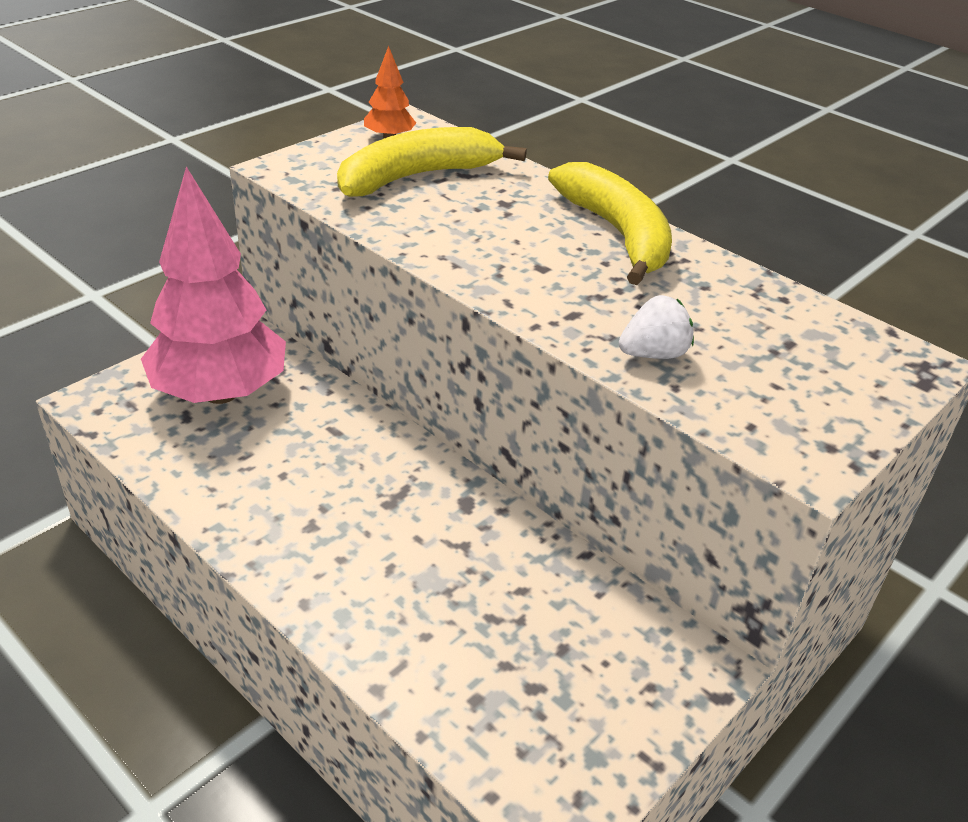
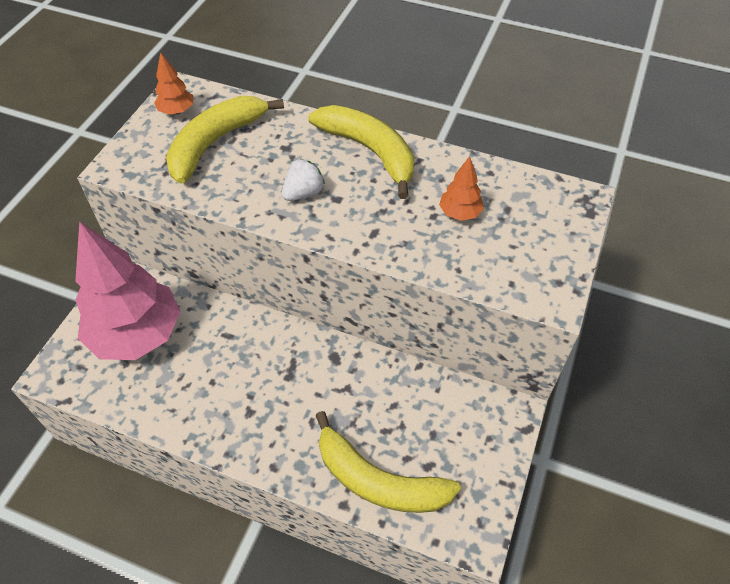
camera: 20 degrees left, 15 degrees up
(446, 677) = (378, 480): none -> yellow banana
(653, 354) = (435, 248): white strawberry -> white strawberry (303, 193)
(712, 328) = (459, 213): none -> orange tree

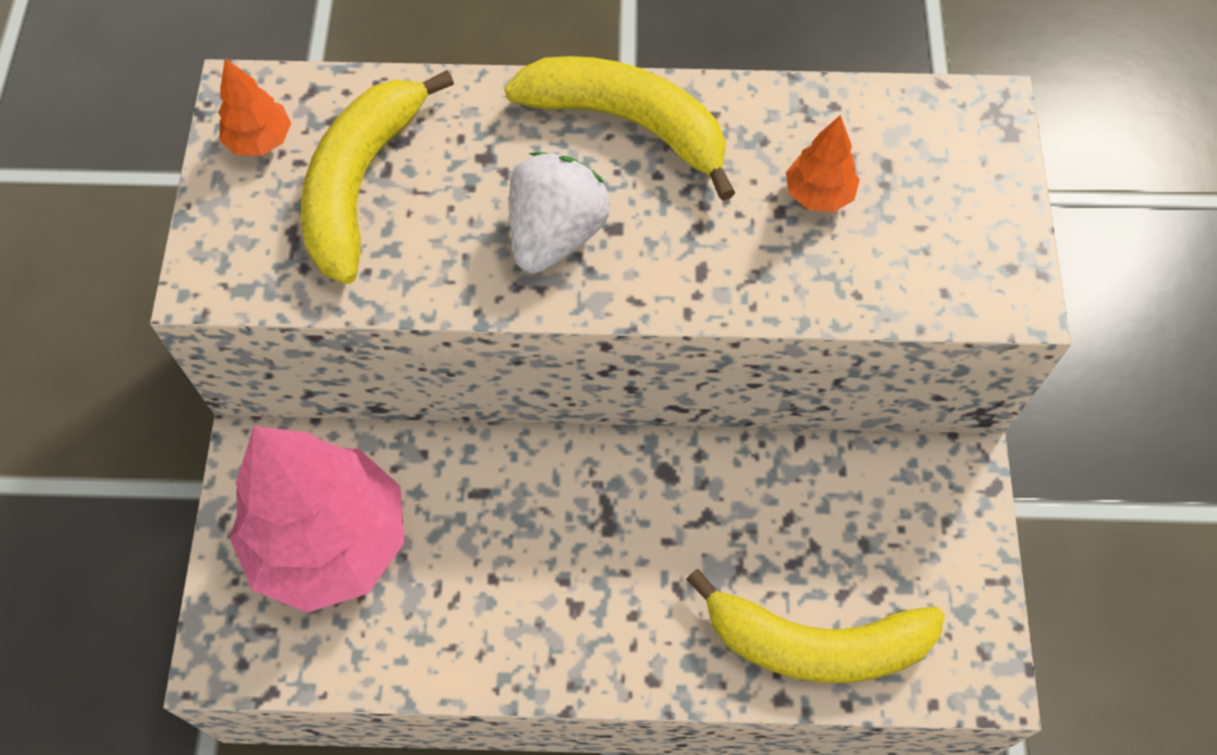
camera: 20 degrees left, 10 degrees up
(303, 193) = (556, 234): white strawberry -> white strawberry, size x1.52

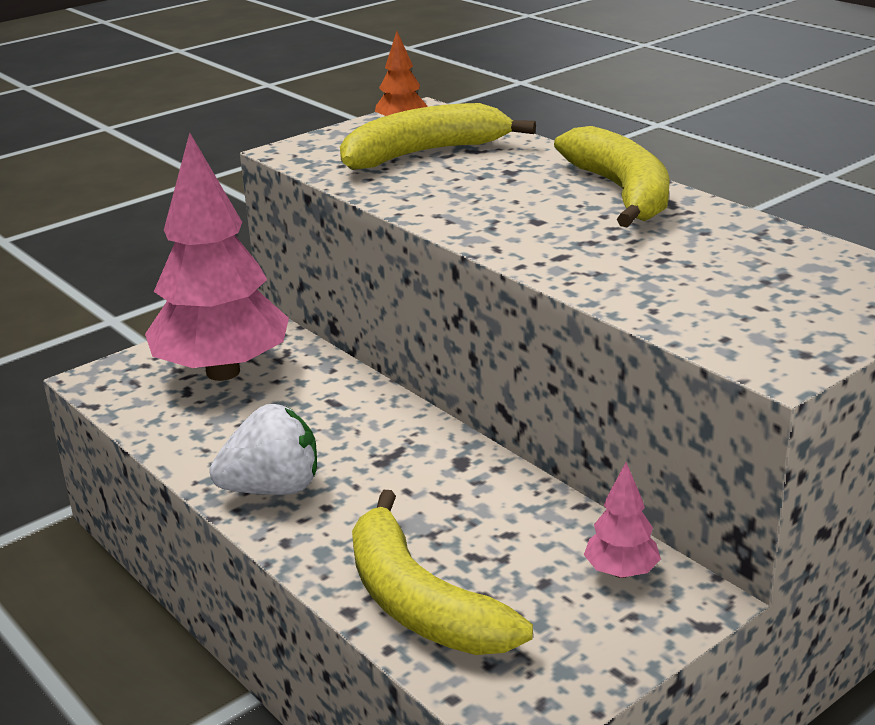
camera: 50 degrees right, 35 degrees down
(556, 234) = (496, 208): white strawberry -> white strawberry (273, 489)
(818, 194) = (703, 264): orange tree -> none
(897, 487) = (621, 572): none -> pink tree

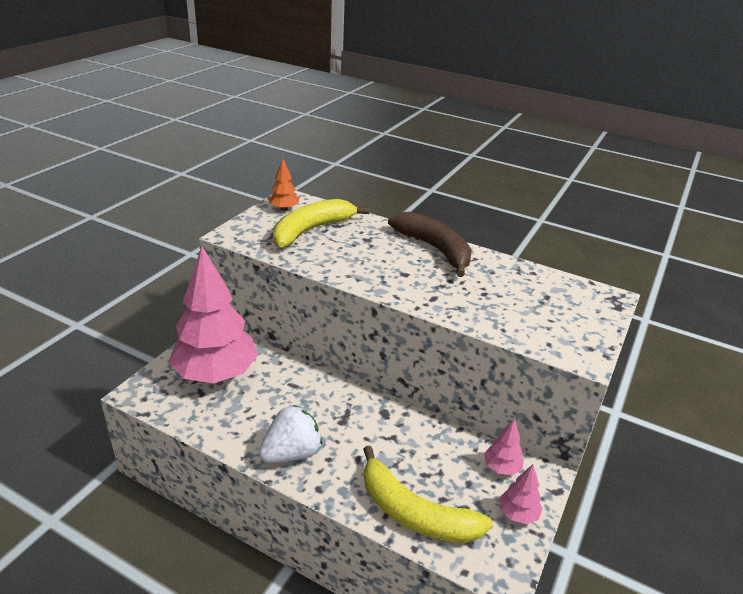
camera: 25 degrees left, 5 degrees up
(605, 642) = (518, 514): none -> pink tree
(622, 192) = (435, 249): yellow banana -> brown banana

